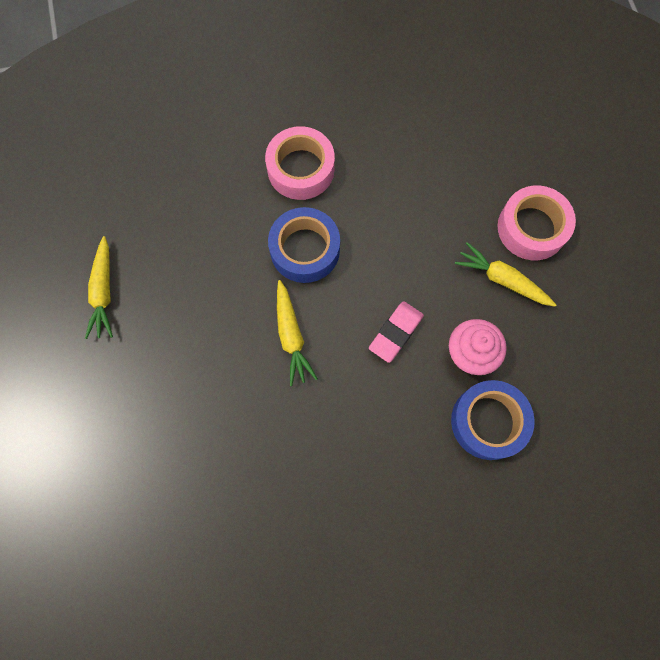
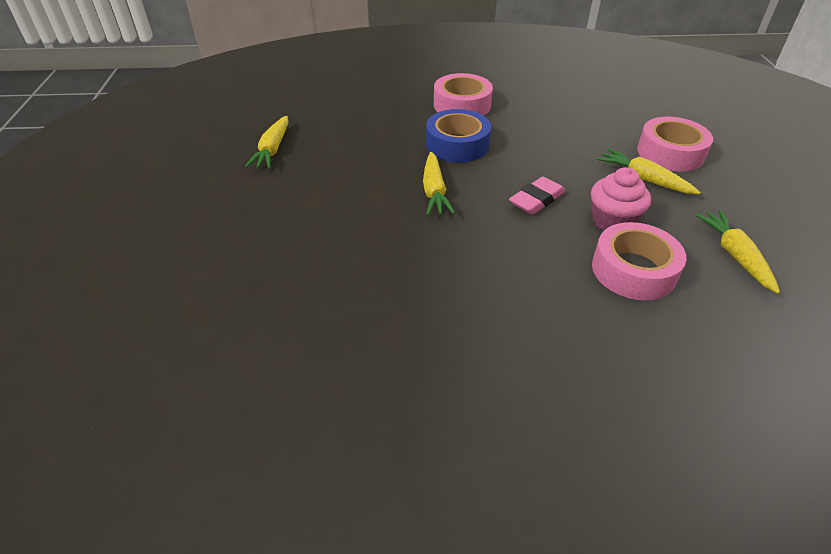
camera: 10 degrees right, 30 degrees down
(488, 422) = (633, 270): blue tape -> pink tape
(580, 385) = (734, 255): none -> yellow carrot

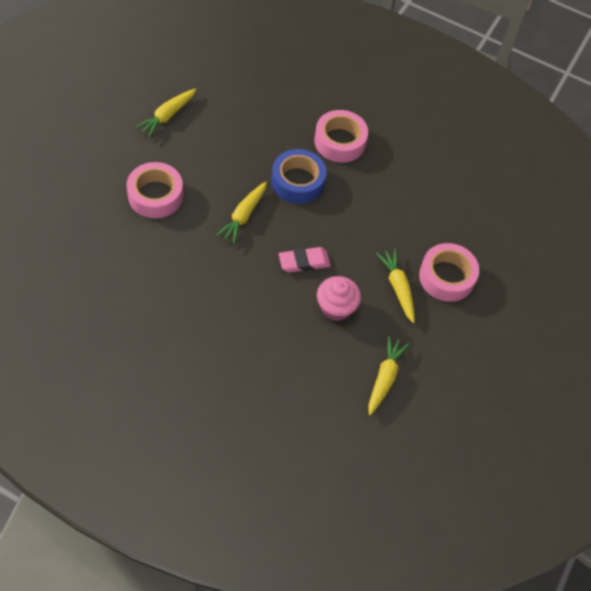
camera: 25 degrees right, 15 degrees up
(633, 270) = (308, 348): pink tape -> pink tape (155, 195)

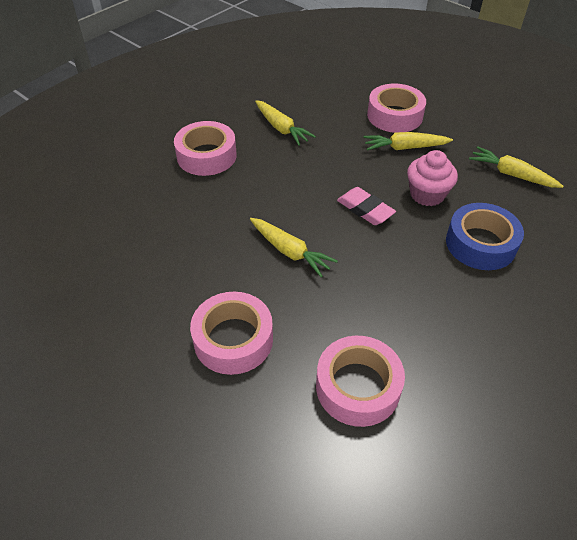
camera: 70 degrees left, 10 degrees down
(130, 271) = (358, 387): none -> pink tape
(167, 116) = (98, 308): yellow carrot -> yellow carrot (281, 128)
(298, 181) = (252, 197): blue tape -> blue tape (480, 244)
(304, 262) = (365, 209): pink eraser -> pink eraser turned 45 degrees counterclockwise

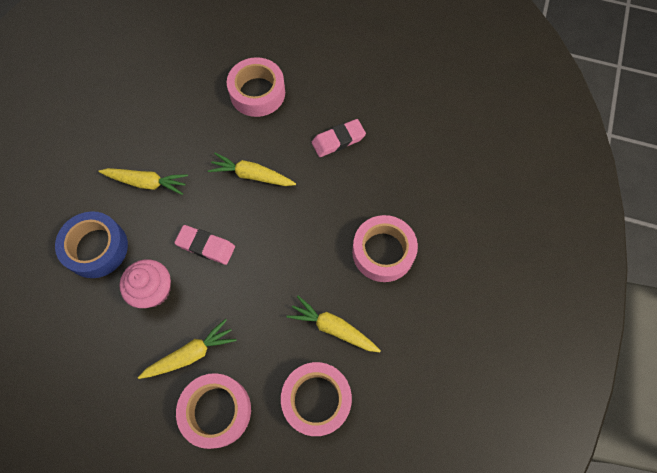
camera: 155 degrees right, 20 degrees up
(177, 251) = (338, 140): none -> pink eraser
(358, 387) = (165, 94): pink tape -> pink tape (316, 399)
(511, 174) = (72, 358): yellow carrot -> yellow carrot (147, 182)

